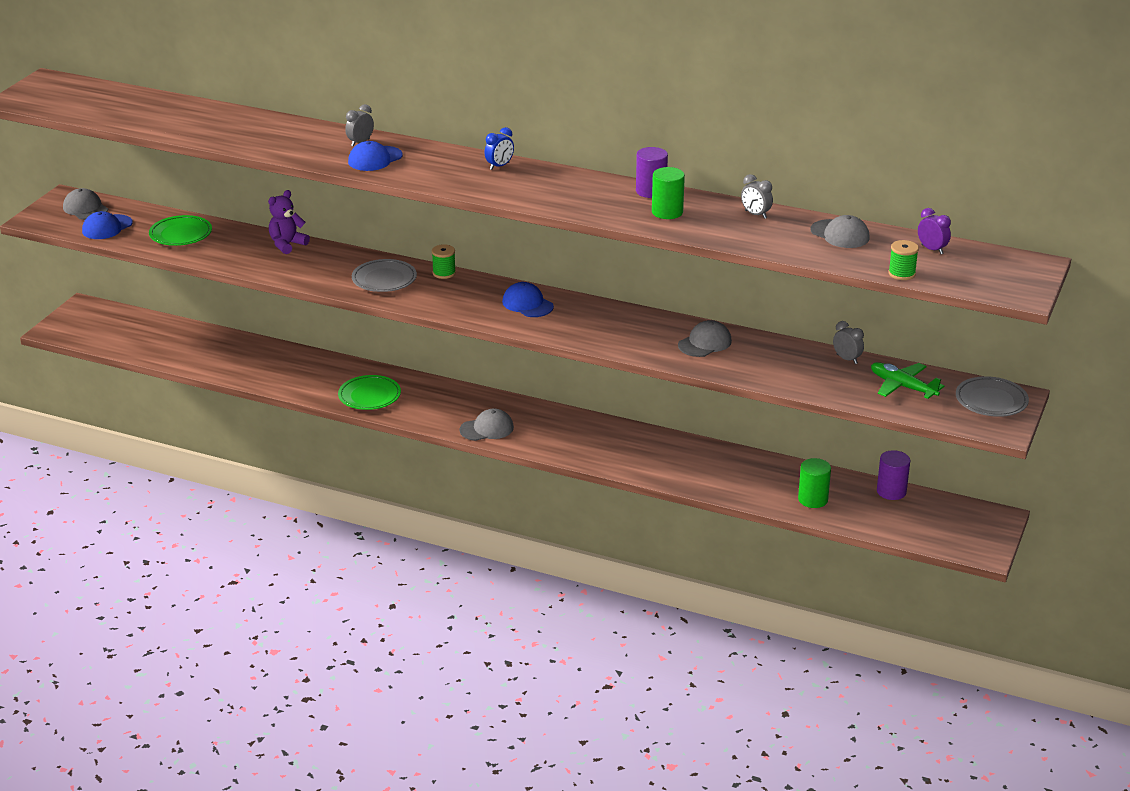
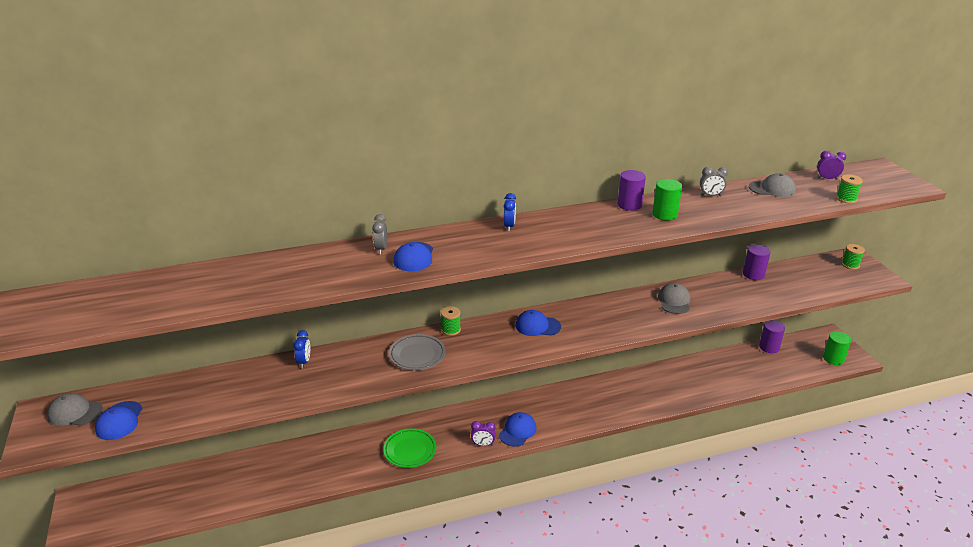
camera: 40 degrees left, 0 degrees up
(181, 234) = (200, 395): green plate -> none
(287, 244) = (304, 362): purple teddy bear -> blue clock
(439, 423) = (483, 444): none -> purple clock
(487, 429) = (517, 431): grey cap -> blue cap
(813, 499) = (745, 374): green cylinder -> green cylinder (833, 359)
(847, 359) = (753, 274): grey clock -> purple cylinder
(902, 386) = (803, 277): green plane -> none
(991, 401) = (850, 265): grey plate -> green spool

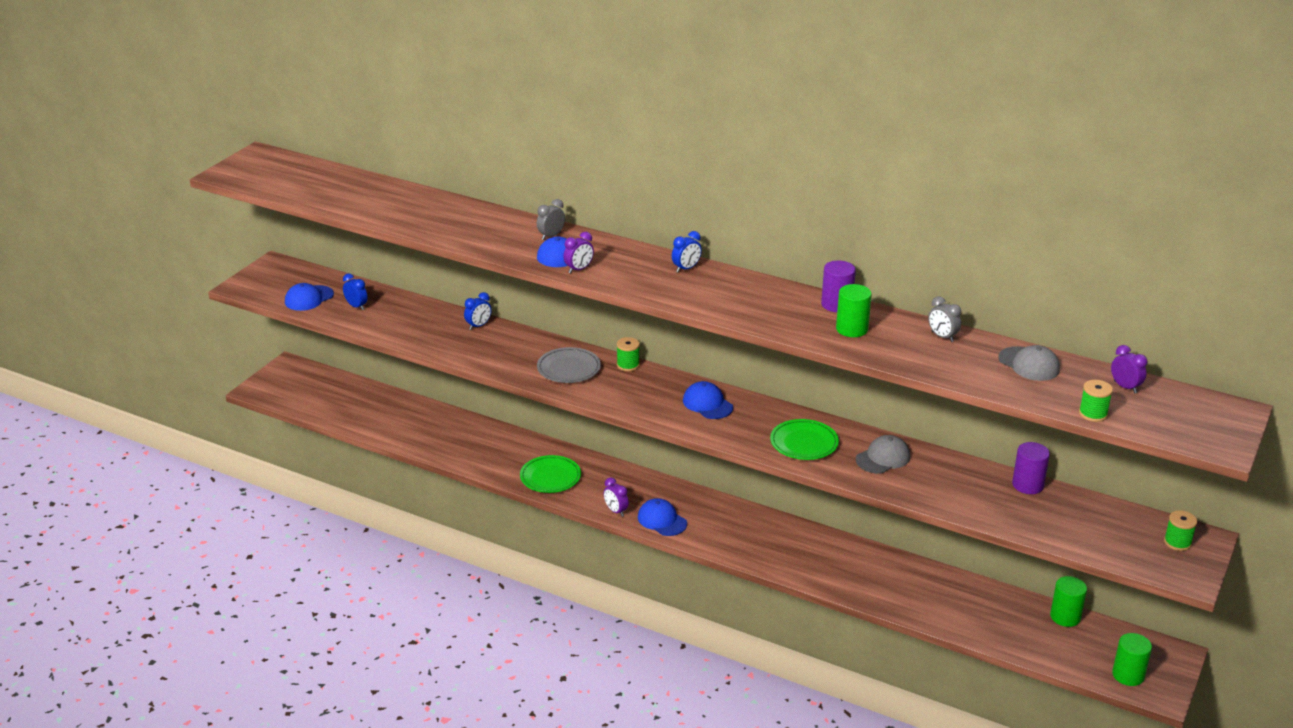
camera: 45 degrees right, 0 degrees up
(75, 412) = (291, 277): grey cap -> none
(176, 403) = (356, 306): none -> blue clock
(443, 262) = (579, 269): none -> purple clock
(517, 431) = (662, 520): blue cap -> blue cap turned 120 degrees counterclockwise
(625, 317) = (804, 443): none -> green plate
(769, 347) = (1065, 617): purple cylinder -> green cylinder

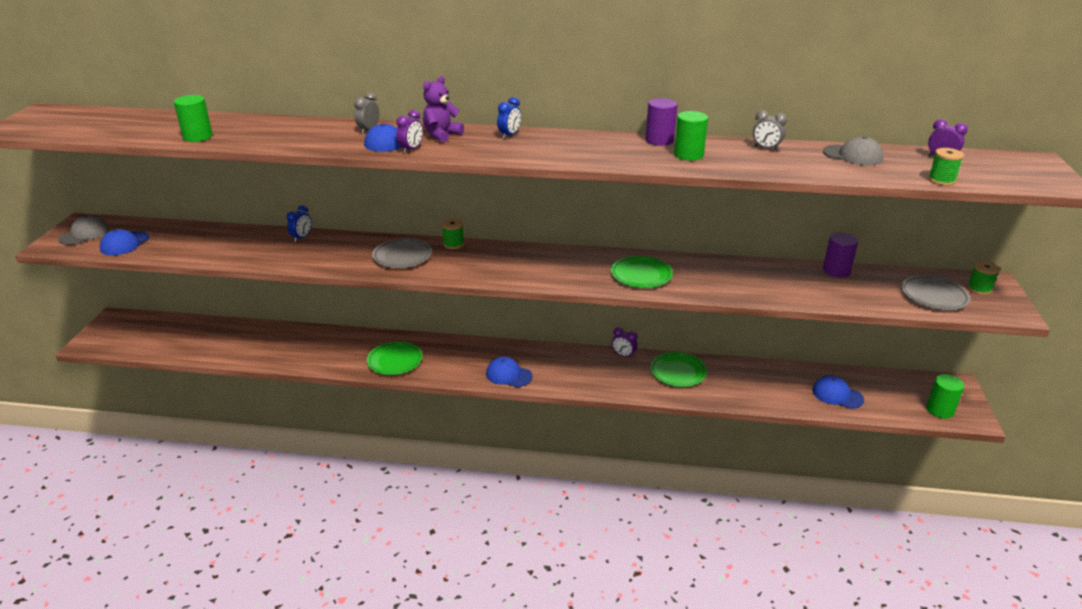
camera: 20 degrees left, 0 degrees up
(356, 306) = (176, 242): blue clock -> none
(616, 511) = (465, 376): purple clock -> purple clock (623, 355)
(618, 256) = (441, 135): none -> purple teddy bear
(707, 404) = (540, 261): blue cap -> blue cap (837, 395)
(849, 561) = (678, 372): none -> green plate
(883, 458) = (712, 273): grey cap -> grey cap (84, 234)
(1065, 617) = (862, 376): green cylinder -> green cylinder (198, 137)
(1114, 538) = (934, 296): none -> grey plate

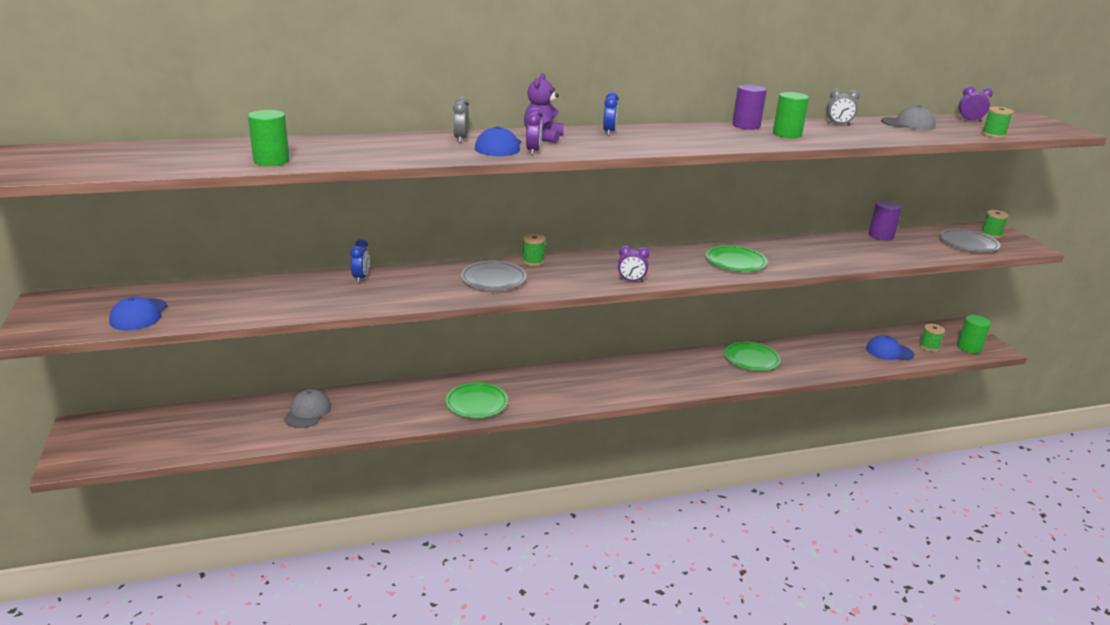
camera: 25 degrees left, 5 degrees down
(84, 234) = (68, 313): grey cap -> grey cap (307, 412)
(508, 375) = (603, 393): blue cap -> none
(623, 355) = (692, 354): purple clock -> purple clock (631, 281)
(890, 399) = (929, 347): none -> green spool

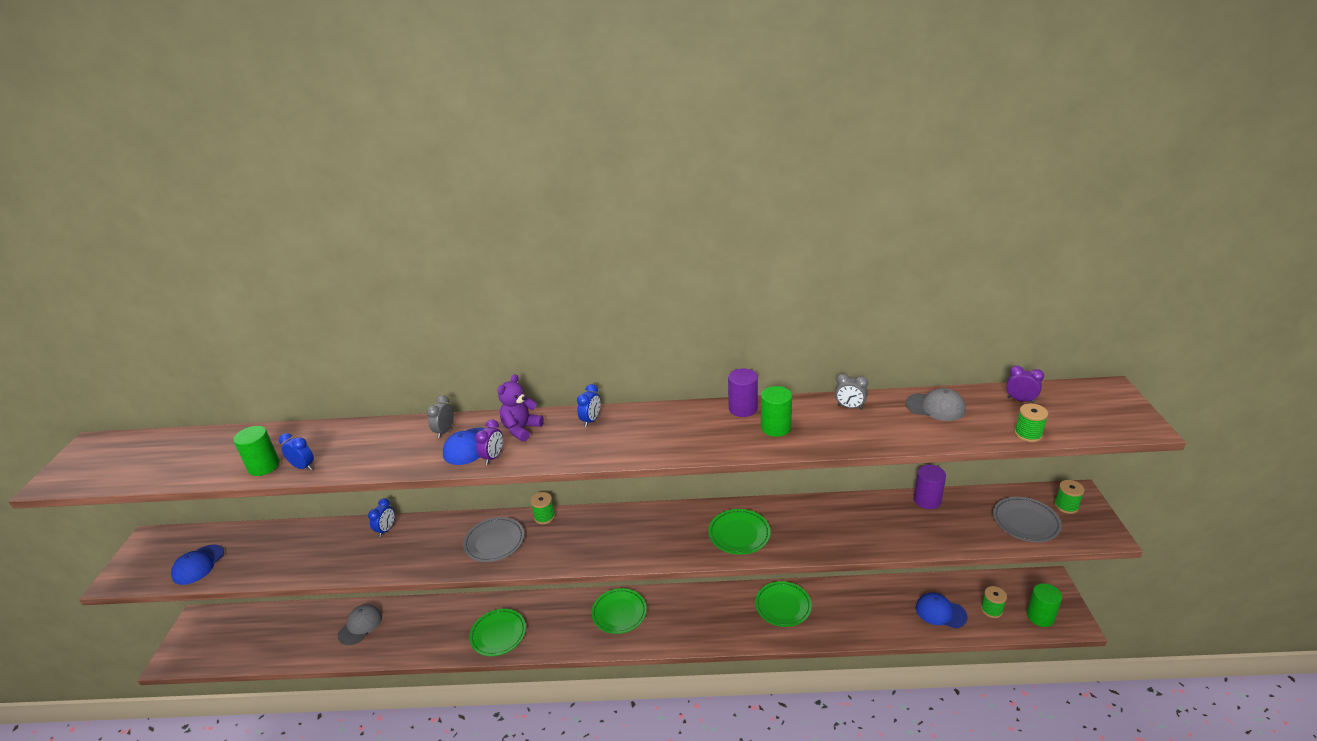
camera: 20 degrees right, 5 degrees up
(321, 160) = (303, 467): none -> blue clock
(596, 377) = (619, 613): none -> green plate
(631, 281) = (618, 555): purple clock -> none

